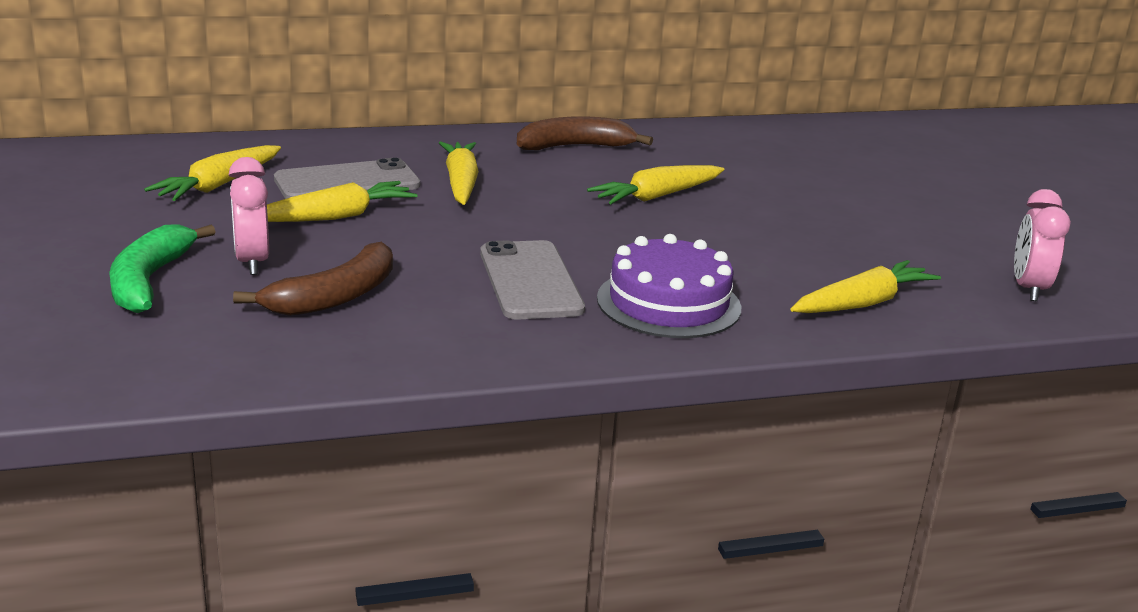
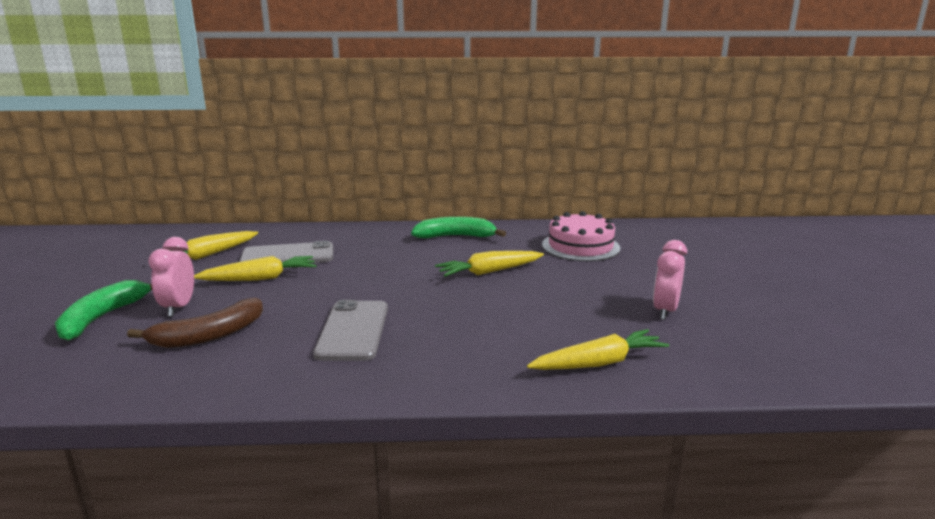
camera: 15 degrees right, 5 degrees down
(460, 183) = (360, 258): yellow carrot -> none
(575, 146) = (456, 236): brown banana -> green banana
(668, 303) = (443, 354): purple cake -> none
(758, 157) = (580, 246): none -> pink cake
(1028, 289) = (749, 358): pink clock -> pink clock (665, 311)

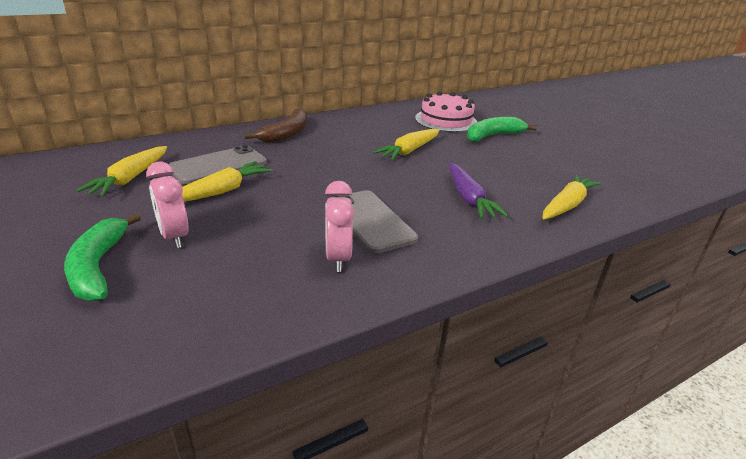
camera: 30 degrees left, 10 degrees up
(209, 335) = (246, 256): brown banana -> brown banana (286, 133)
(456, 236) = (345, 125): green banana -> green banana (493, 136)
(486, 331) = (469, 198): none -> purple carrot
(665, 311) = (556, 159): pink clock -> pink clock (338, 258)

